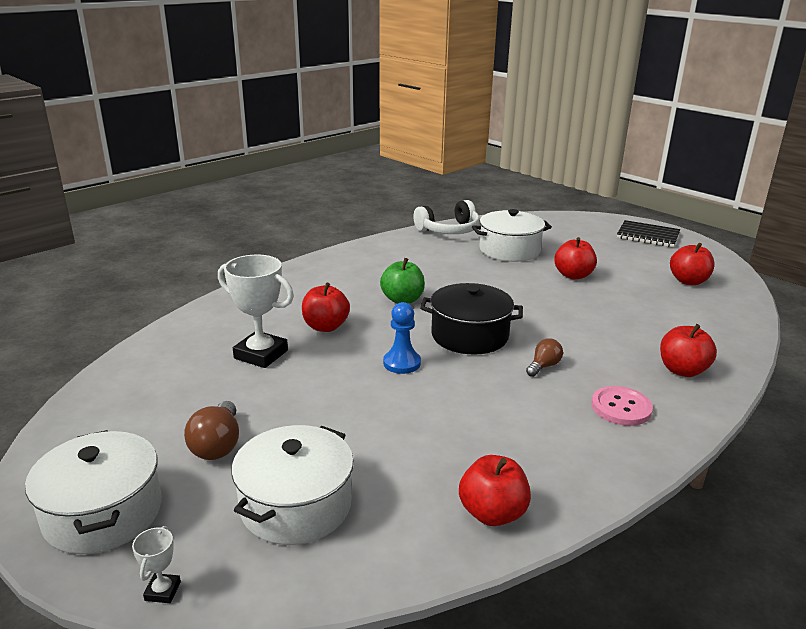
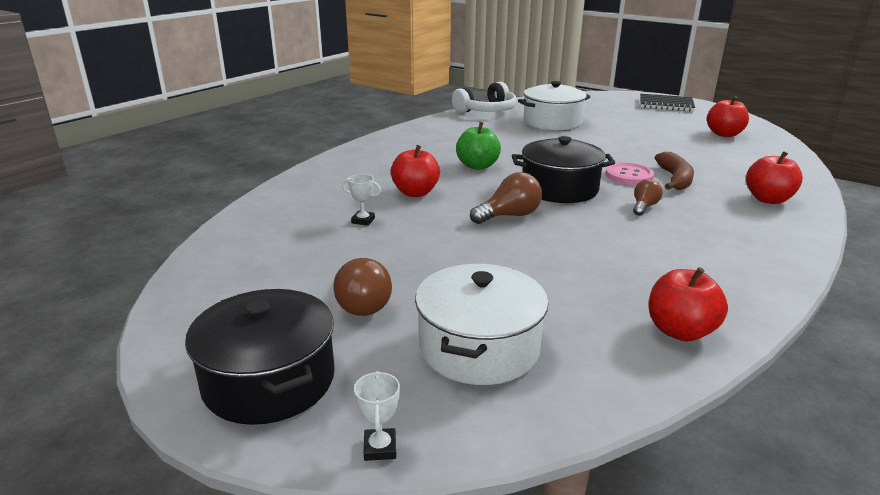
camera: 10 degrees left, 0 degrees up
(103, 513) = (269, 380): white pot -> black pot
(261, 354) = (363, 221): white trophy -> white trophy, size x0.45
(402, 363) = (509, 216): blue pawn -> brown light bulb
(573, 275) = (622, 137): red apple -> none
(597, 335) = (675, 179): none -> brown banana
(621, 407) = (736, 232): pink button -> pink button (629, 175)

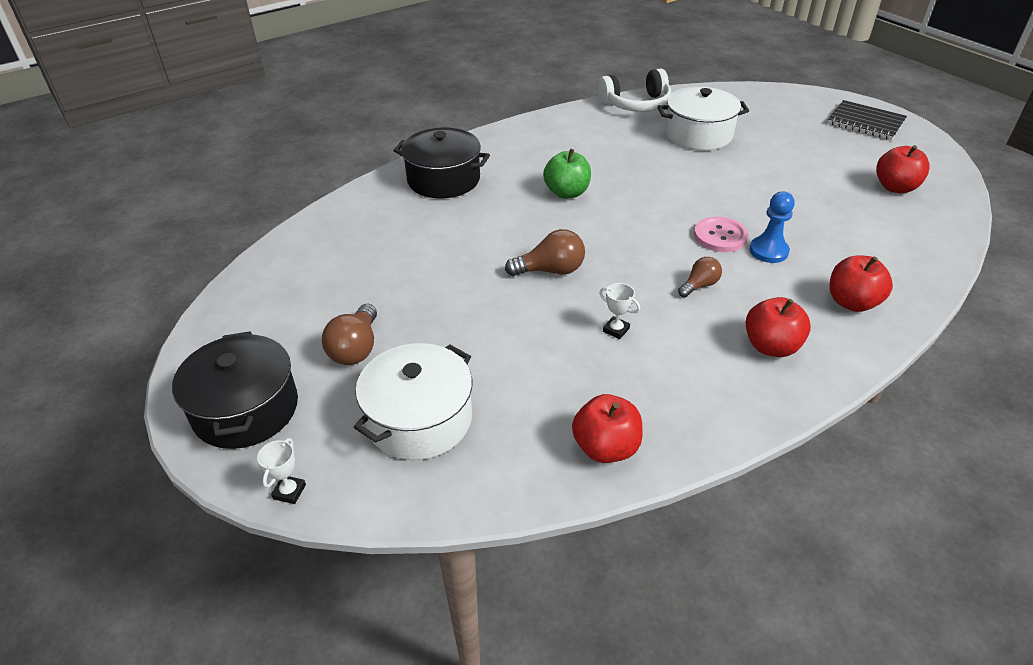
camera: 20 degrees right, 15 degrees up
(363, 221) = (411, 249): white trophy -> white trophy (616, 330)
(415, 193) = (481, 221): red apple -> red apple (771, 346)
(559, 189) = (629, 242): black pot -> black pot (443, 179)
(675, 179) = (768, 251): brown banana -> blue pawn

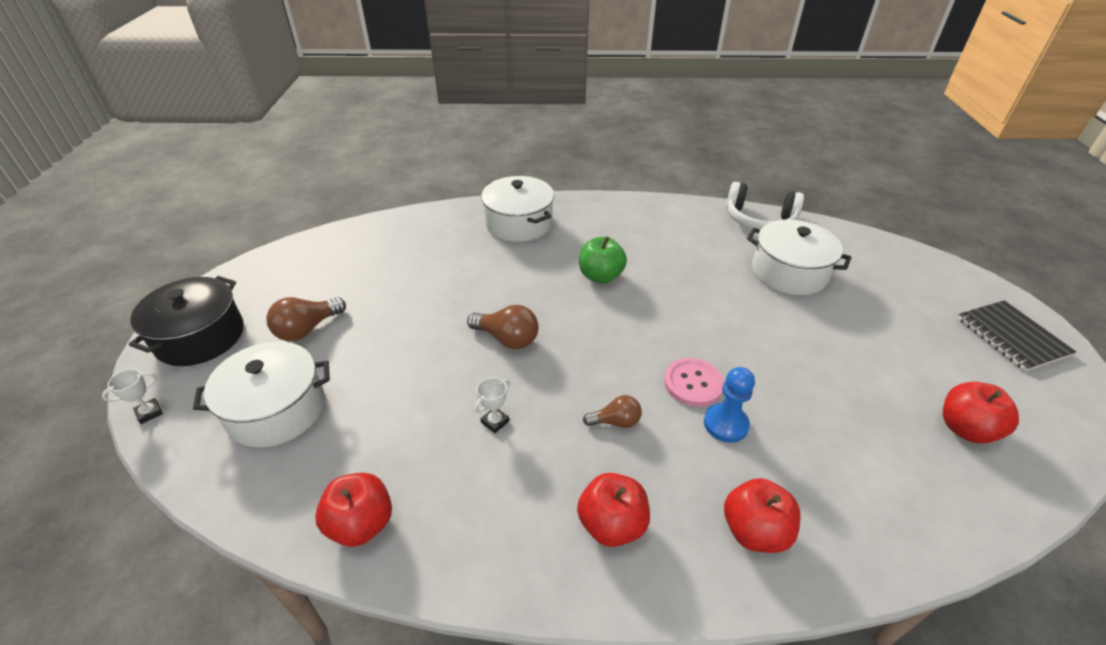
camera: 35 degrees right, 0 degrees up
(443, 179) = (519, 223): black pot -> white pot
(616, 330) = (495, 422): white trophy -> white trophy turned 60 degrees clockwise

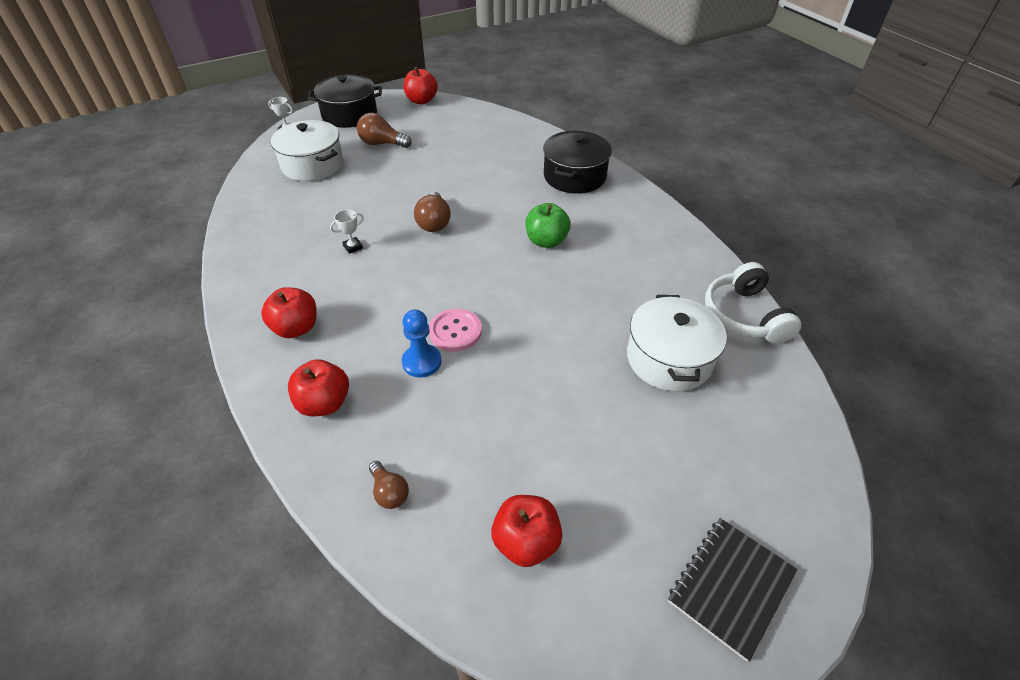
camera: 60 degrees right, 5 degrees up
(361, 524) = (251, 229): red apple -> red apple (421, 101)
(495, 422) = (353, 247): white trophy -> white trophy turned 45 degrees counterclockwise
(519, 223) = (574, 176): white pot -> black pot
(615, 421) = (387, 301): brown light bulb -> brown light bulb (389, 492)

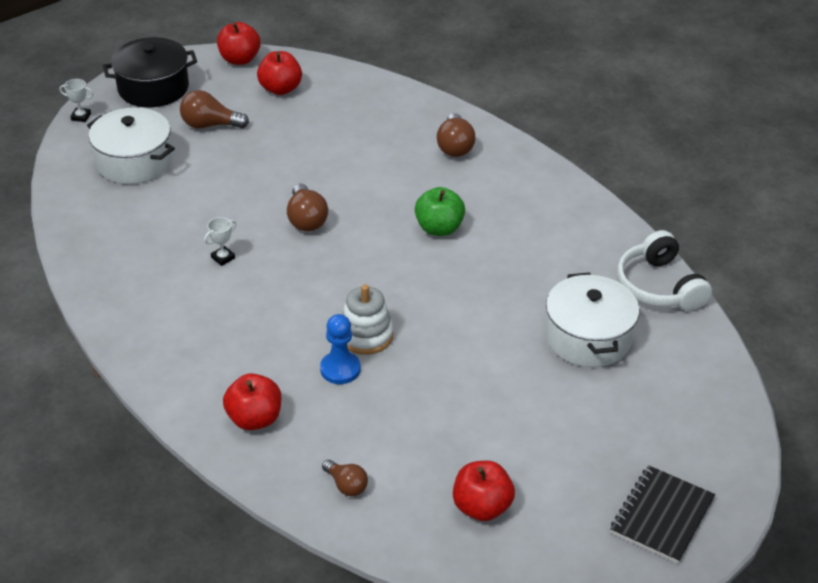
camera: 10 degrees left, 5 degrees down
(296, 328) = (195, 351): red apple -> red apple (280, 89)
(455, 331) = (365, 335): pink button -> white stacking toy
(574, 176) = (455, 146): black pot -> brown light bulb

